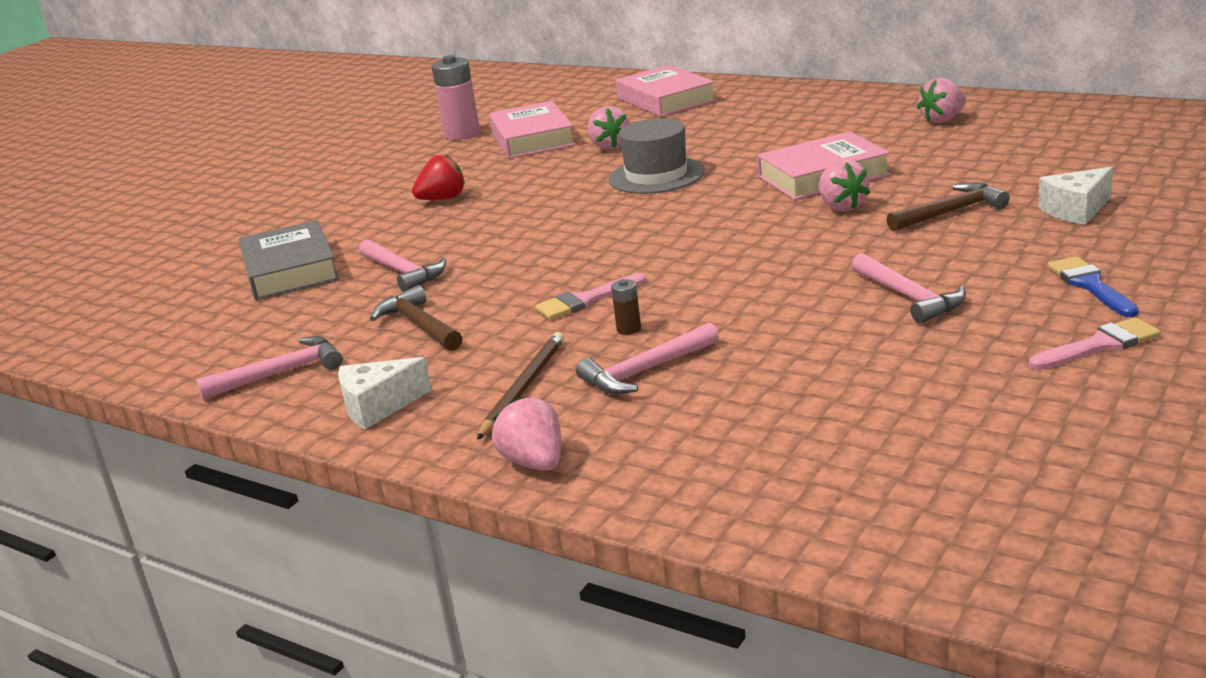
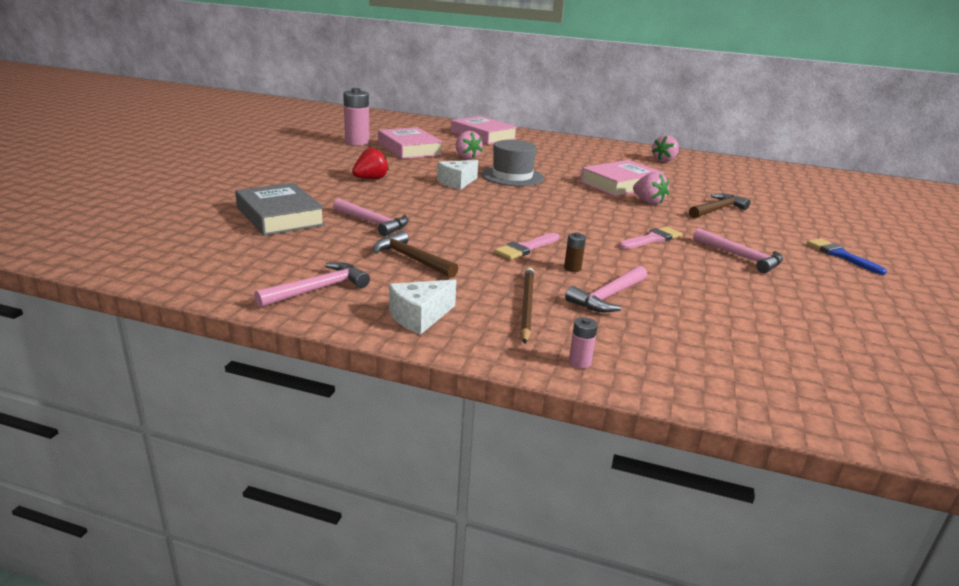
camera: 20 degrees left, 0 degrees up
(534, 463) = (579, 362): pink strawberry -> pink battery
(1076, 210) = (788, 213): white cheese -> white cheese (457, 182)
(1100, 345) = (883, 290): pink brush -> pink brush (652, 239)

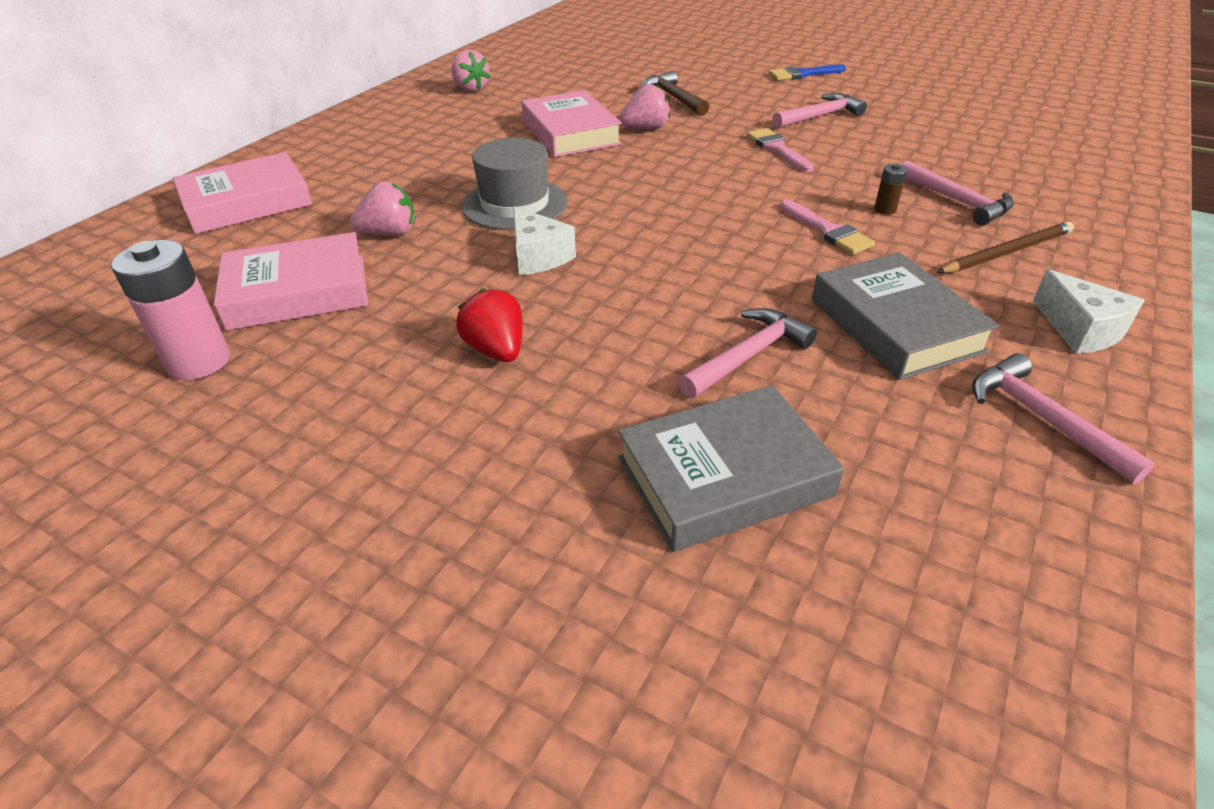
camera: 75 degrees left, 15 degrees up
(411, 259) = (895, 325): brown hammer -> grey book
(526, 306) = (1007, 252): brown pencil -> brown pencil turned 135 degrees clockwise
(579, 362) = (1122, 240): pink battery -> none

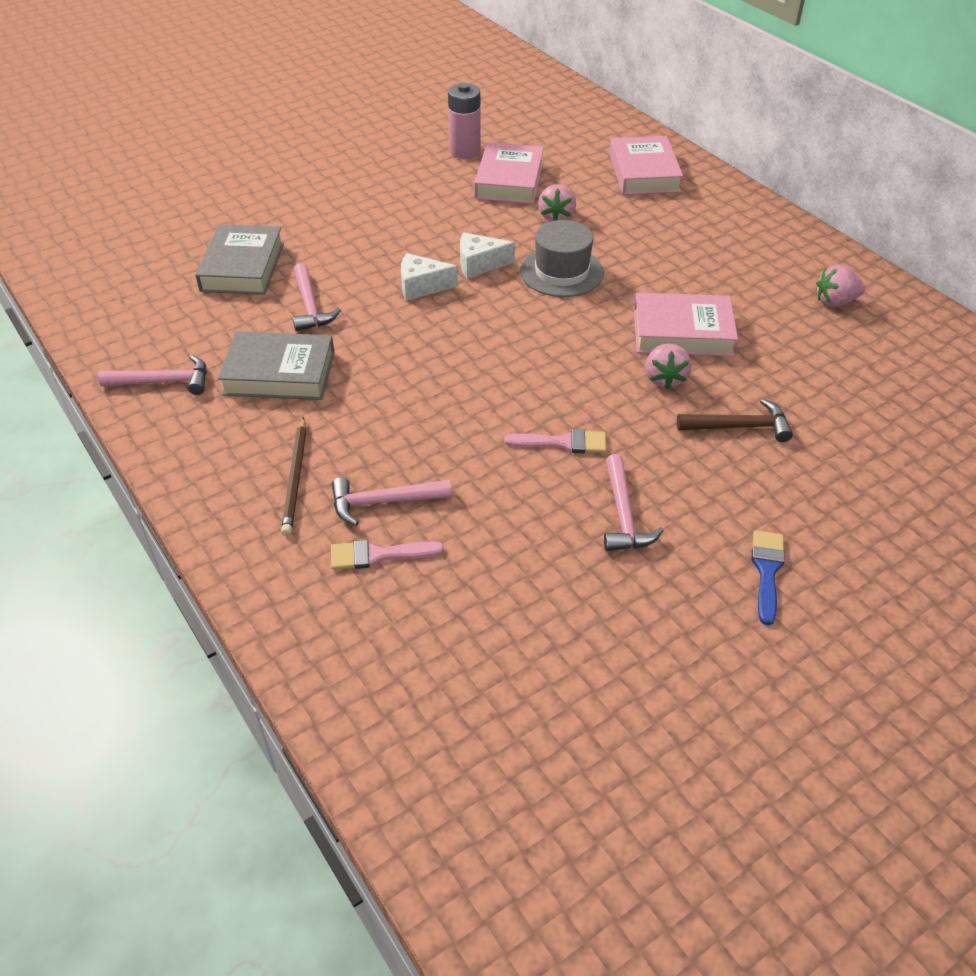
camera: 115 degrees right, 5 degrees up
(496, 350) = (395, 229): red strawberry -> none
(828, 231) = (403, 401): pink brush -> pink brush (378, 555)
(885, 209) = (407, 449): brown battery -> none
(1080, 330) = (196, 450): white cheese -> white cheese (422, 286)

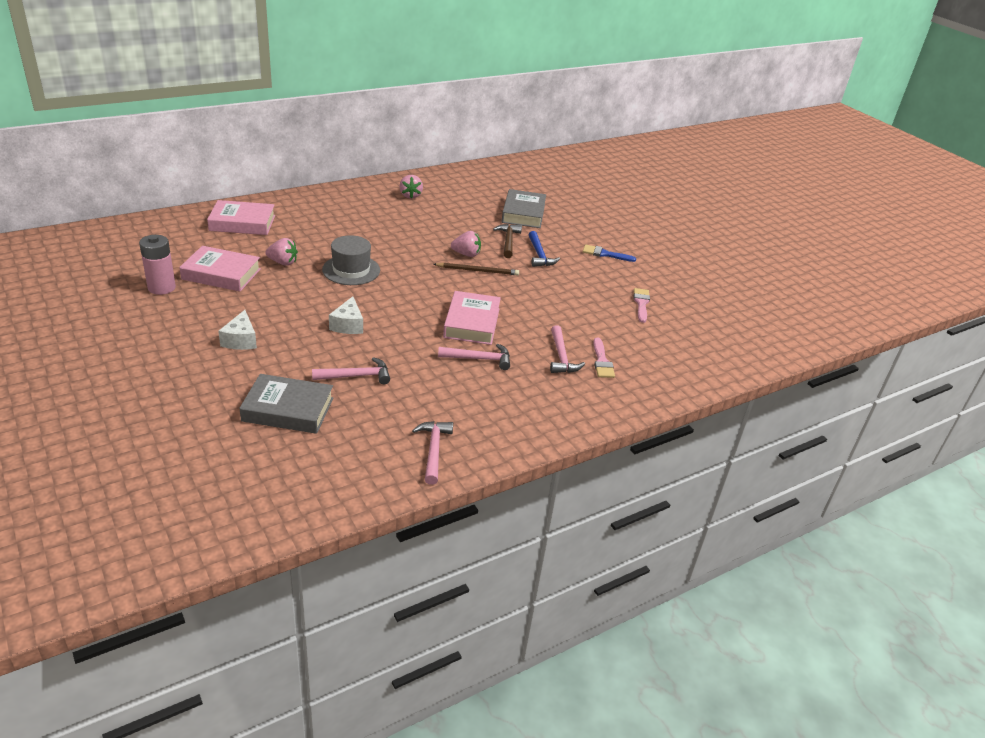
camera: 90 degrees left, 10 degrees down
(279, 373) = (434, 393): grey book -> grey book (523, 213)
(295, 478) = (540, 389): brown pencil -> brown pencil (478, 271)
(479, 264) = (329, 299): white cheese -> white cheese (241, 340)
(563, 443) = (516, 293): pink brush -> pink brush (641, 303)
(623, 515) = (570, 283): pink hammer -> pink hammer (479, 359)
(682, 332) = (426, 242): pink book -> pink book (471, 323)
(710, 470) = (539, 255): none -> blue hammer

